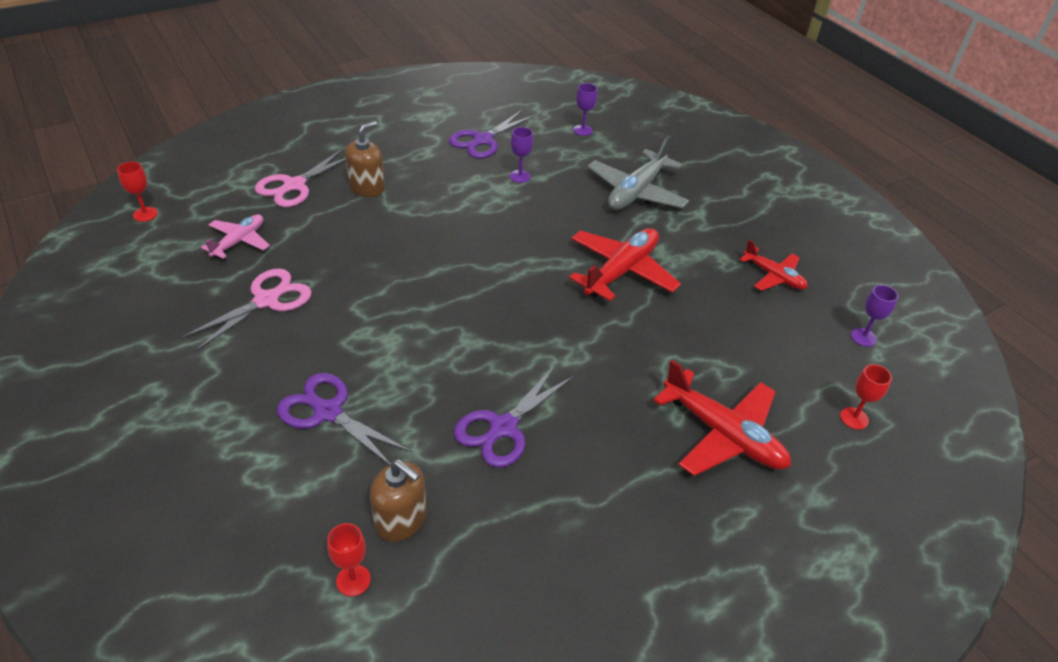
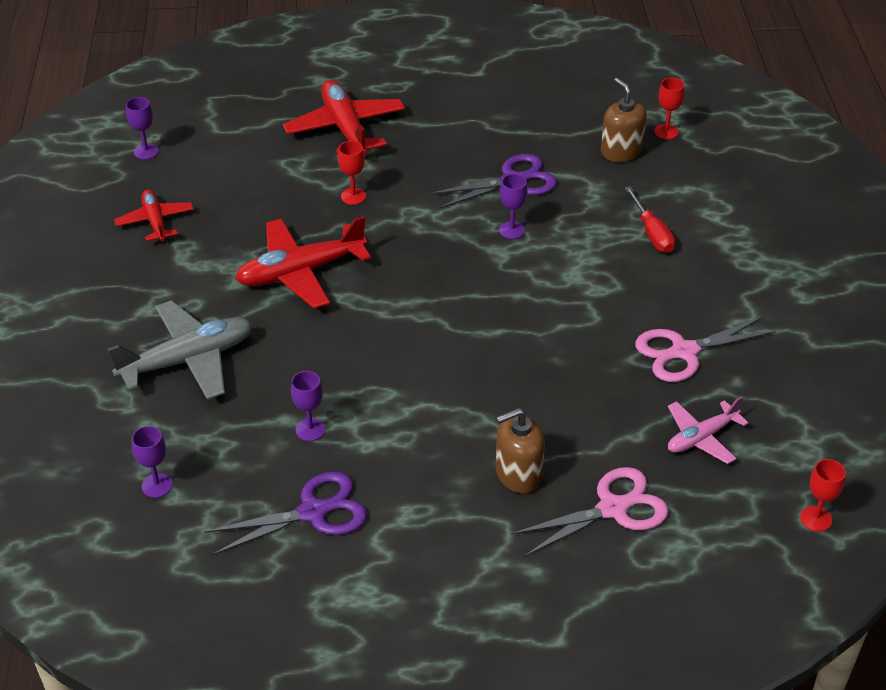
camera: 150 degrees left, 0 degrees up
(328, 412) = (652, 233): purple scissors -> red screwdriver
(472, 368) = (511, 230): none -> purple goblet
(854, 418) = (233, 108): red goblet -> red goblet (353, 196)

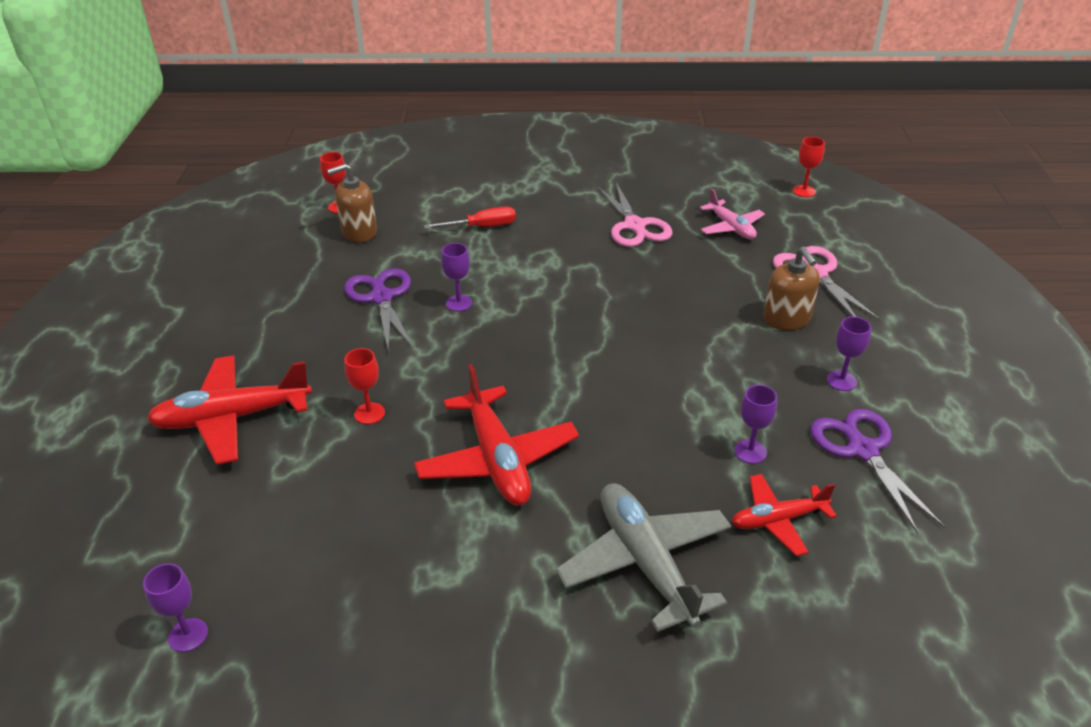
camera: 85 degrees left, 5 degrees down
(155, 221) = (362, 613): red plane -> red plane (778, 520)
(157, 485) = (856, 584): purple goblet -> purple goblet (841, 381)

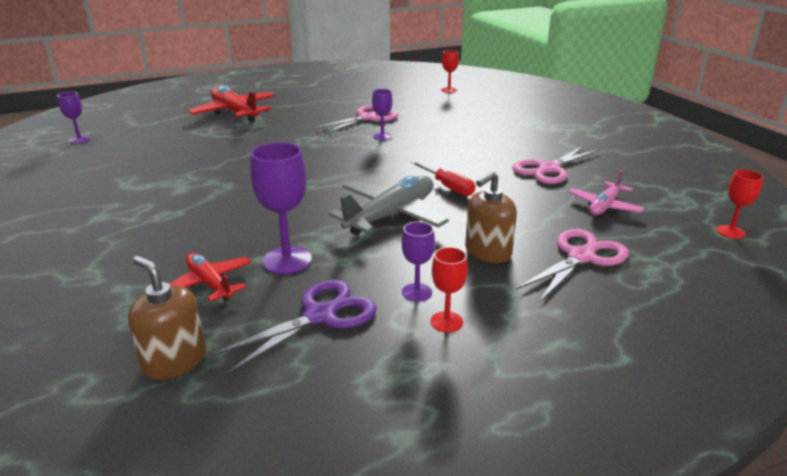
camera: 65 degrees right, 10 degrees down
(359, 232) = (428, 99): brown soap dispenser -> brown soap dispenser (174, 361)
(369, 413) = (256, 138): red goblet -> red goblet (446, 322)
(382, 298) = (367, 118): purple scissors -> pink scissors
(482, 227) = (477, 125): red screwdriver -> red screwdriver (448, 187)
(497, 459) = (233, 176): red plane -> none
(645, 563) = (150, 239): grey plane -> grey plane (391, 215)
(750, 452) = (287, 260): purple goblet -> purple goblet, size x1.72

